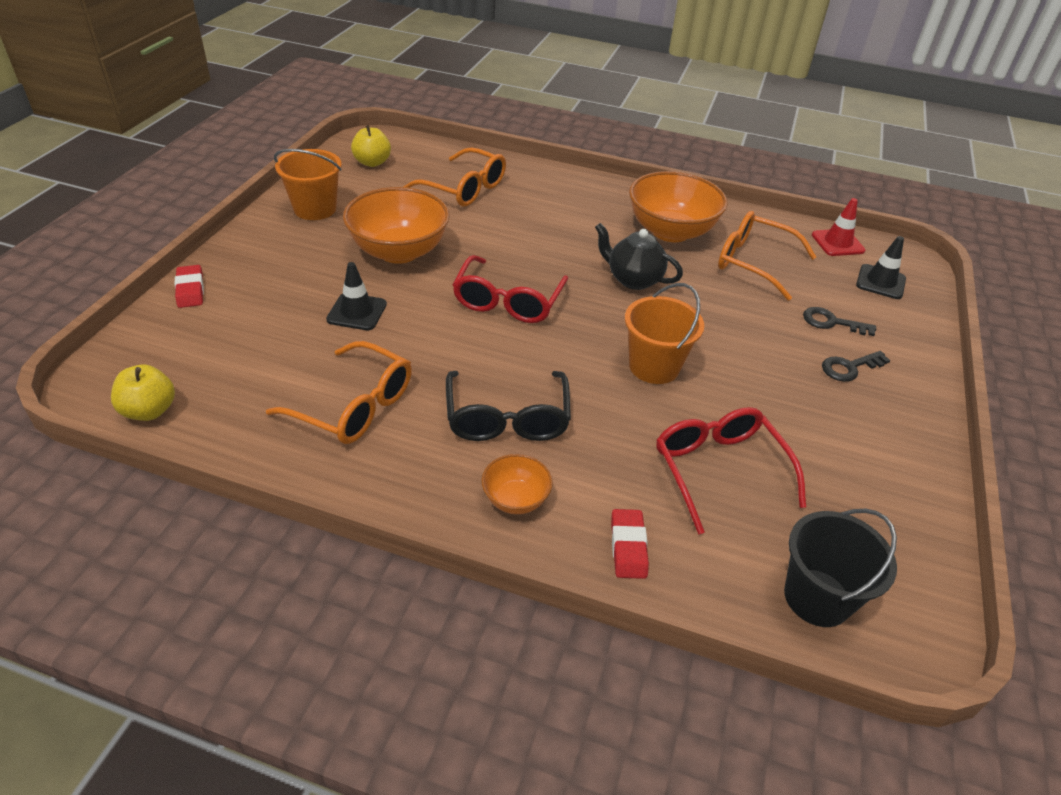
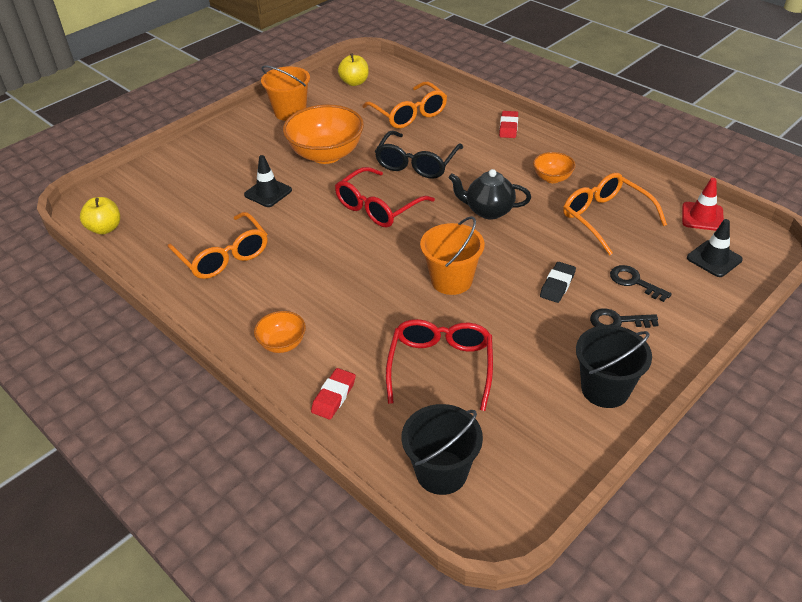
camera: 30 degrees right, 0 degrees up
(190, 290) = (175, 155): red eraser -> red eraser (508, 127)
(507, 418) = (316, 290): black glasses -> black glasses (416, 164)
(633, 279) = (488, 211): black teapot -> black teapot turned 45 degrees counterclockwise
(670, 231) = (552, 178): orange bowl -> orange bowl, size x0.50
(764, 344) = (557, 285): none -> black eraser
(896, 443) = (605, 389): none -> black bucket

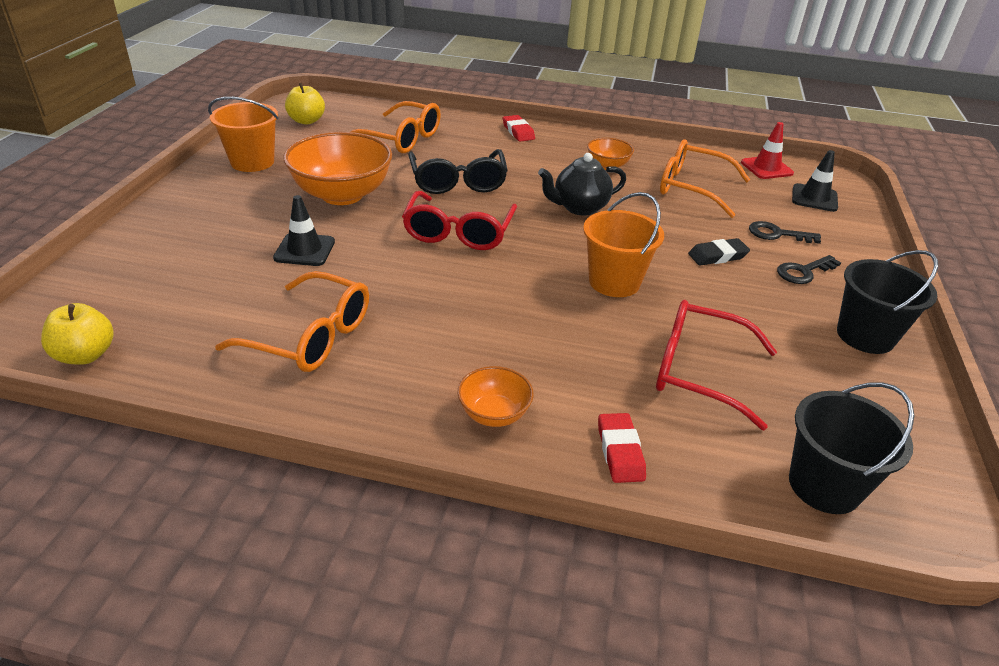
camera: 35 degrees left, 5 degrees down
(441, 366) = (698, 371): red glasses -> red glasses turned 45 degrees counterclockwise
(557, 285) = (717, 256): black eraser -> black eraser turned 75 degrees clockwise

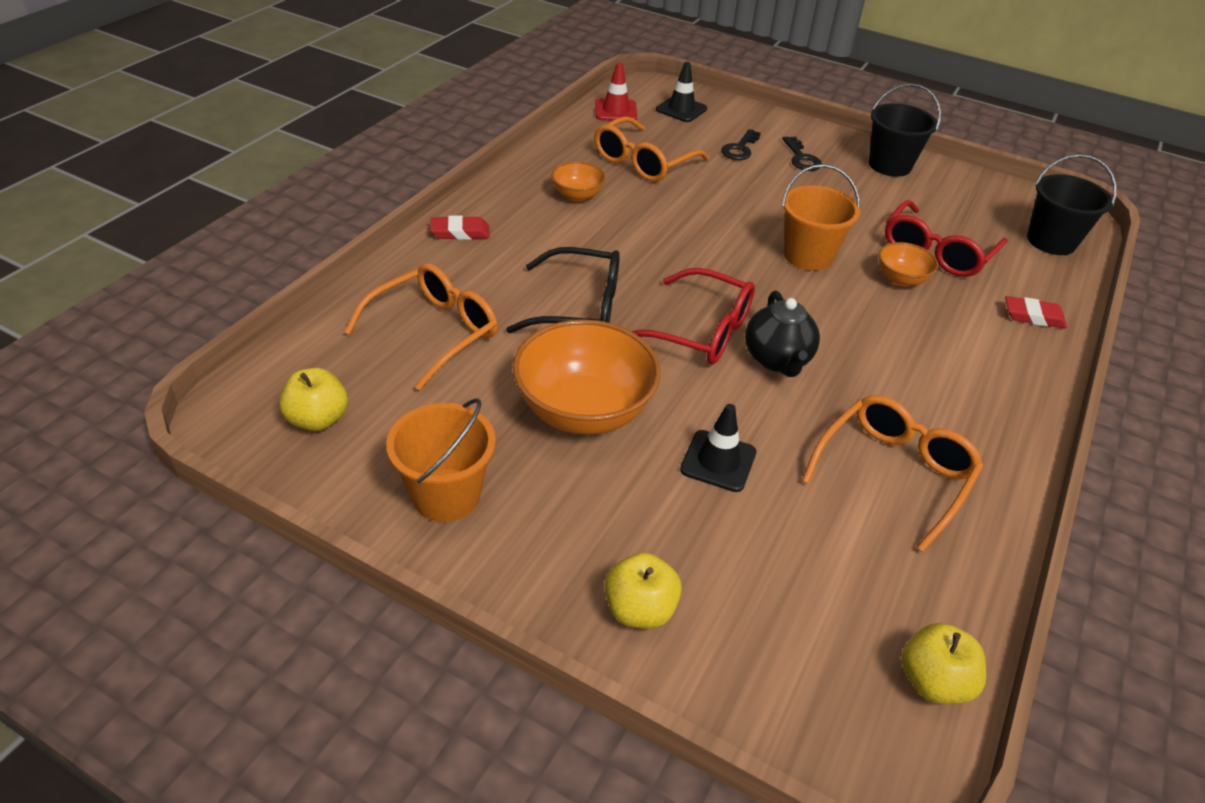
camera: 75 degrees left, 5 degrees up
(162, 230) = (639, 609): none -> yellow apple
(494, 414) = (999, 370): orange bowl -> orange bowl (901, 279)
(579, 207) = (665, 238): black teapot -> black teapot (777, 360)
(717, 256) = (771, 189): black eraser -> none

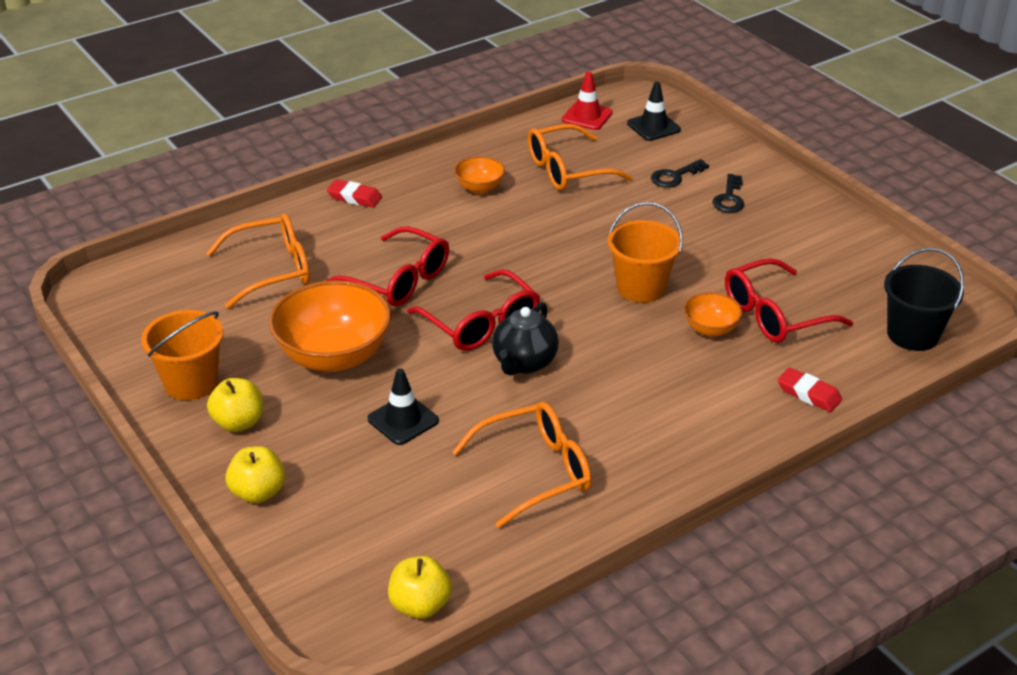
camera: 30 degrees right, 5 degrees down
(318, 419) = (146, 309): yellow apple -> yellow apple (239, 422)
(580, 307) = (399, 280): black glasses -> red glasses
(889, 165) = (817, 224): black bucket -> none

